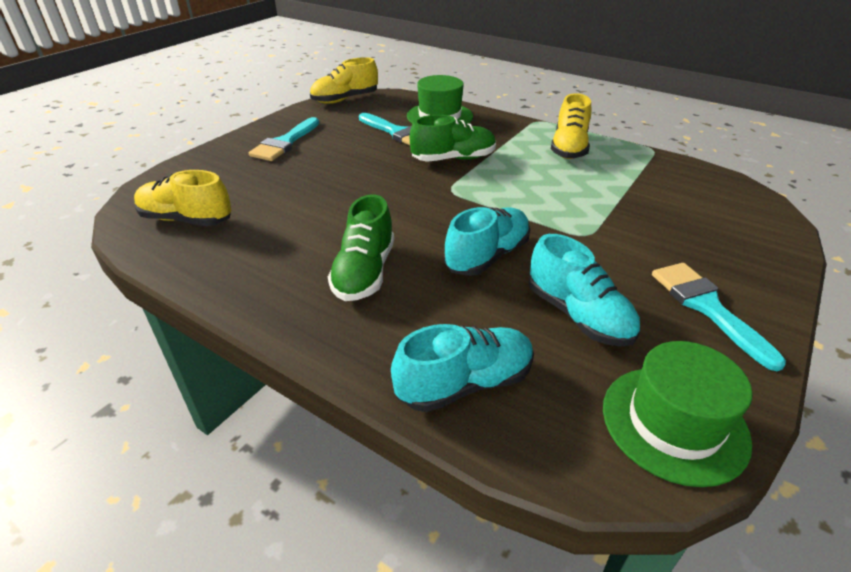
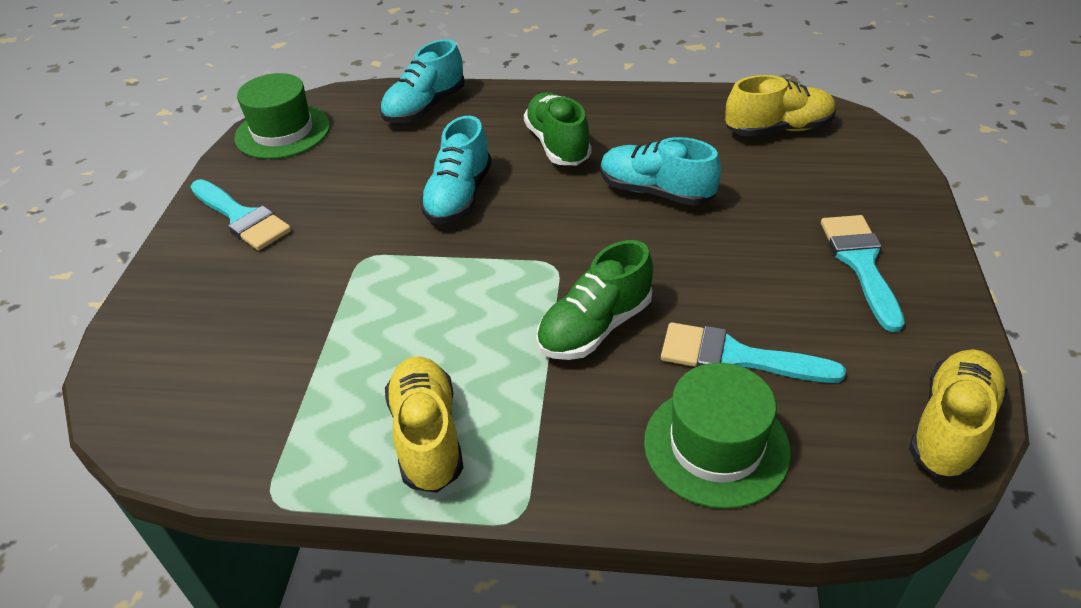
camera: 155 degrees right, 5 degrees up
(578, 315) = (357, 173): turquoise shoe -> turquoise shoe (656, 192)

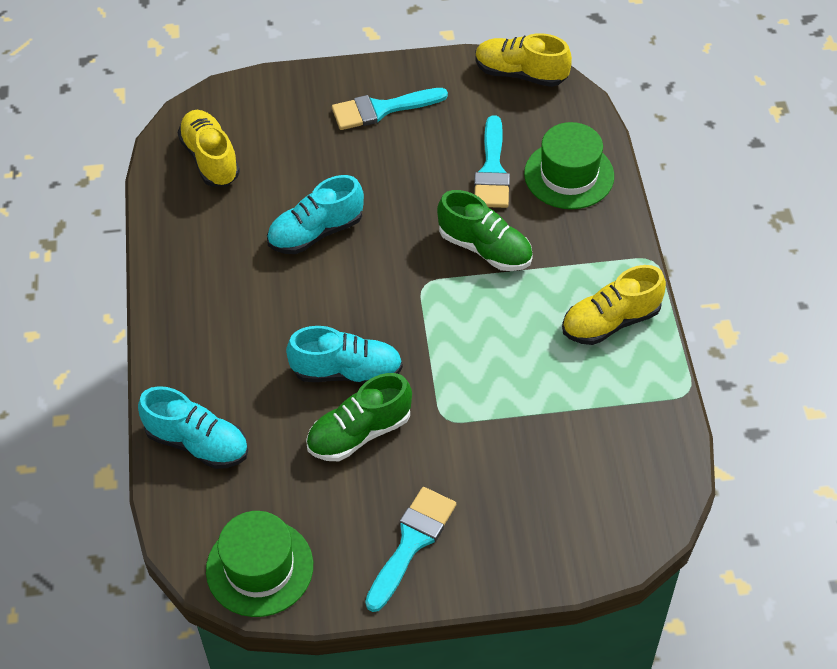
camera: 105 degrees left, 10 degrees up
(557, 145) = (254, 313): green shoe -> green shoe (359, 433)
(656, 192) = (316, 232): turquoise shoe -> turquoise shoe turned 45 degrees clockwise

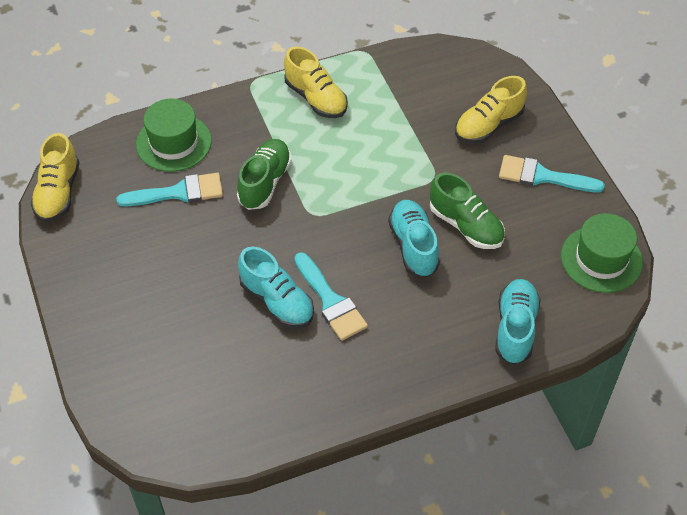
camera: 105 degrees left, 0 degrees up
(210, 159) = (207, 409): yellow shoe -> yellow shoe (488, 125)
(381, 109) = (118, 286): turquoise brush -> turquoise brush (330, 301)

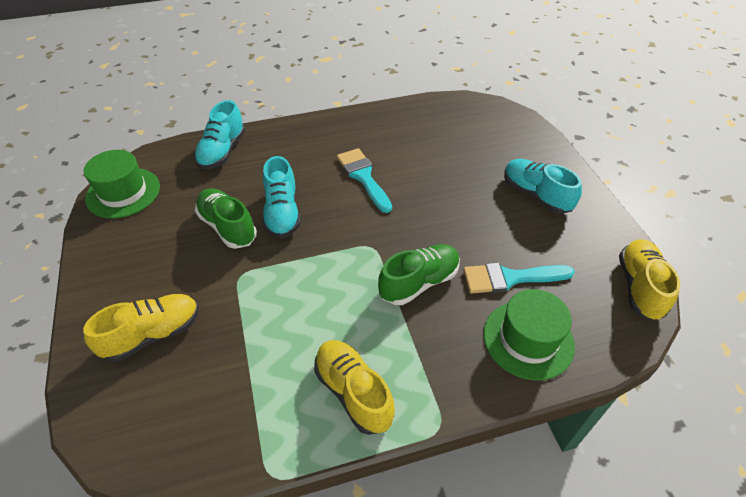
camera: 175 degrees left, 5 degrees down
(265, 182) = (419, 282): green shoe -> green shoe turned 150 degrees counterclockwise
(277, 301) = (408, 179): turquoise shoe -> turquoise shoe (535, 195)
(542, 176) = (128, 269): turquoise brush -> none

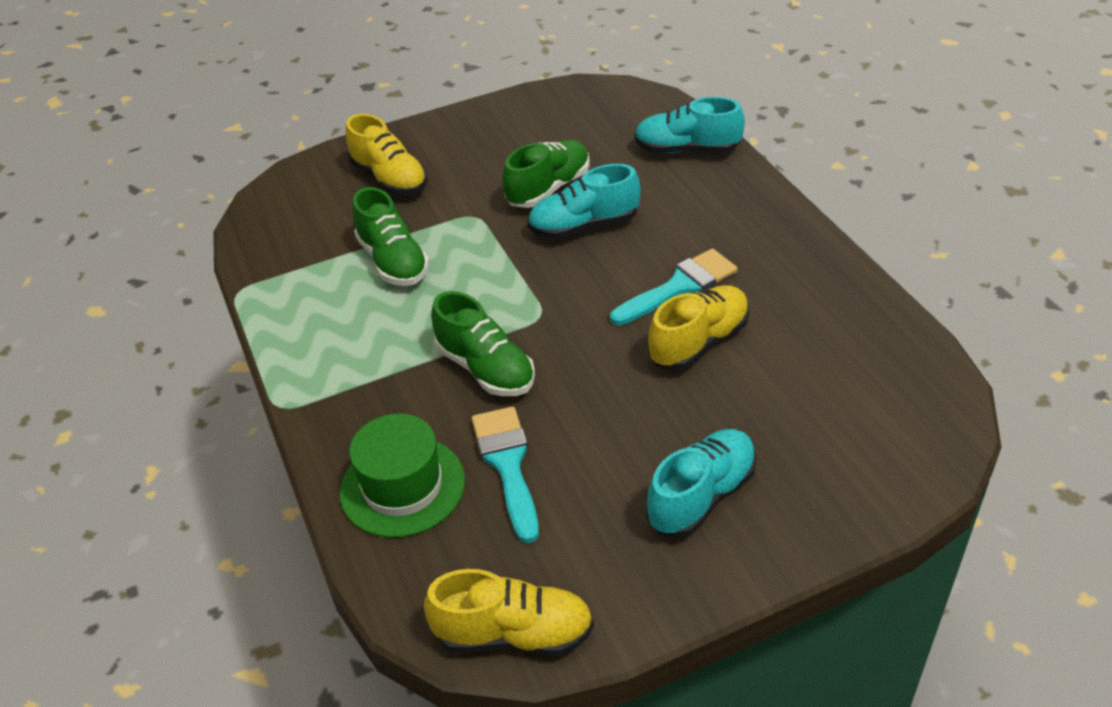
camera: 85 degrees right, 5 degrees down
(123, 193) = (585, 100): green hat -> none
(276, 336) = (393, 261): none -> green shoe
(353, 392) = (324, 332): yellow shoe -> yellow shoe (699, 342)

